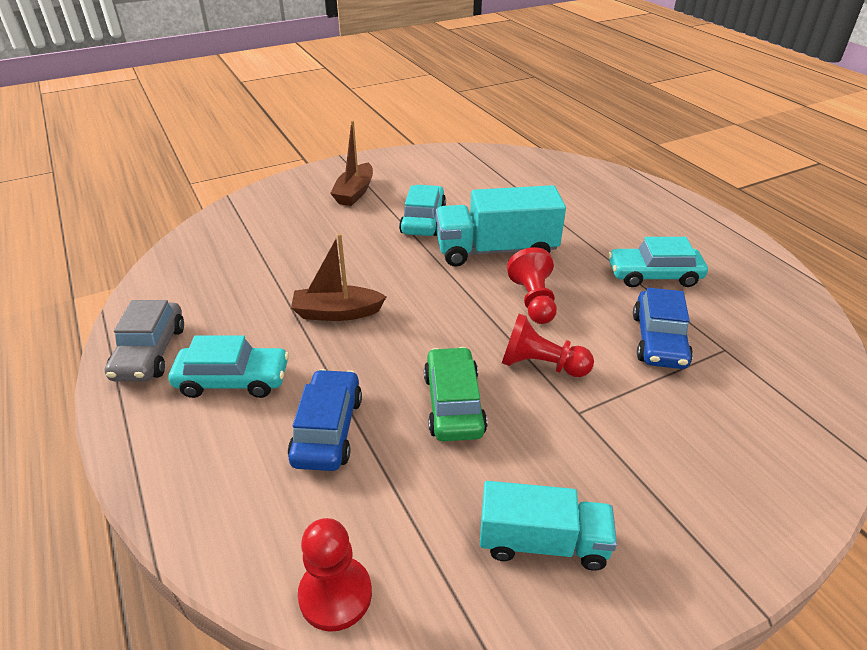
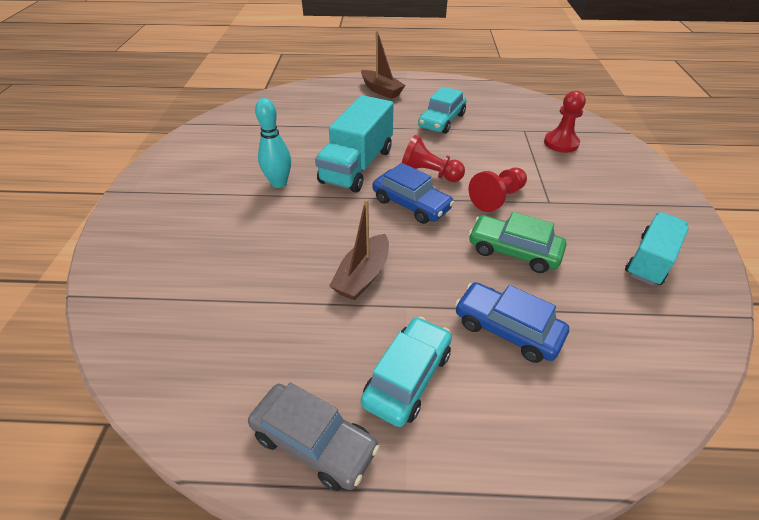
camera: 60 degrees left, 5 degrees up
(335, 595) = (673, 377): red pawn -> red pawn (561, 143)
(354, 193) = (188, 204): brown boat -> brown boat (381, 90)
(423, 220) = (279, 183): turquoise car -> turquoise bowling pin
(659, 340) = (503, 146): blue car -> blue car (411, 204)

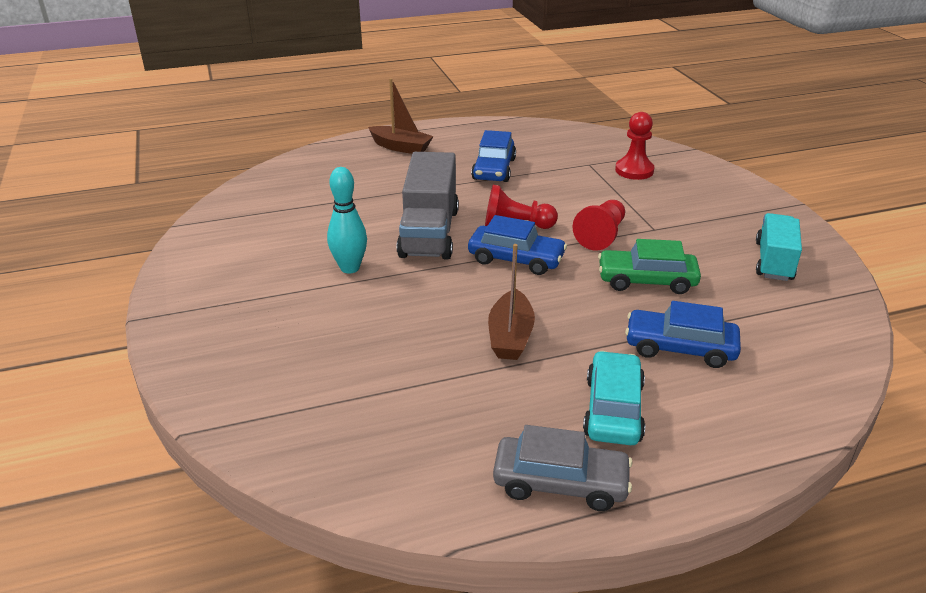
camera: 20 degrees left, 10 degrees down
(357, 166) = (429, 233): turquoise truck -> grey truck
(441, 121) = (494, 169): turquoise car -> blue car

